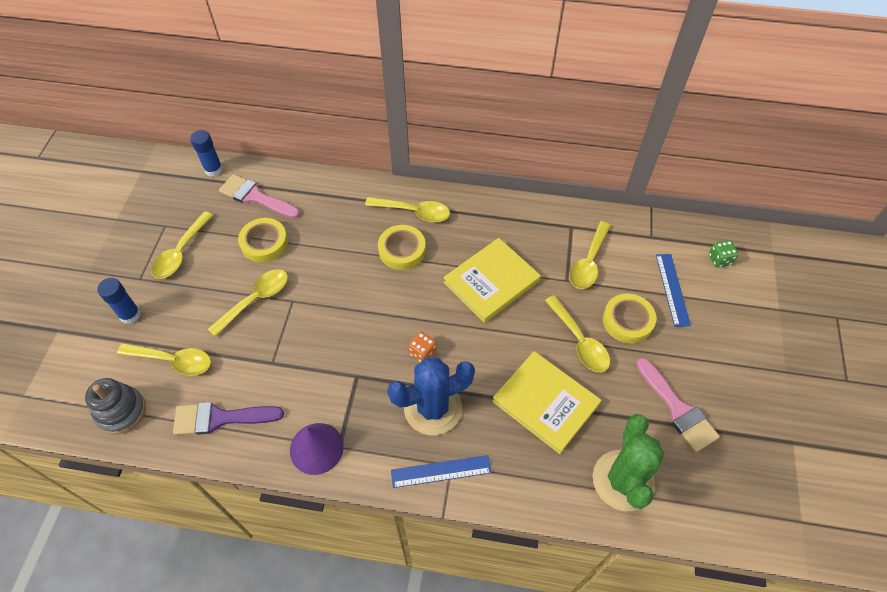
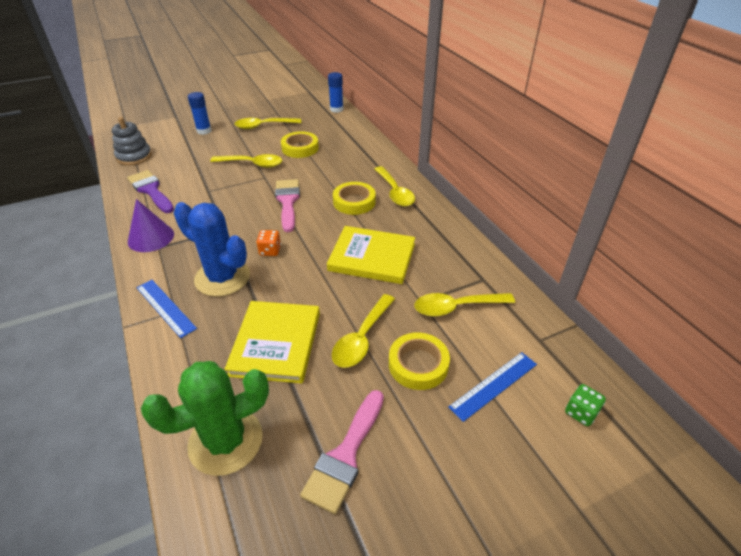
camera: 55 degrees right, 15 degrees down
(173, 361) = (182, 157): yellow spoon -> none
(256, 197) = (332, 130): pink brush -> pink brush (288, 202)

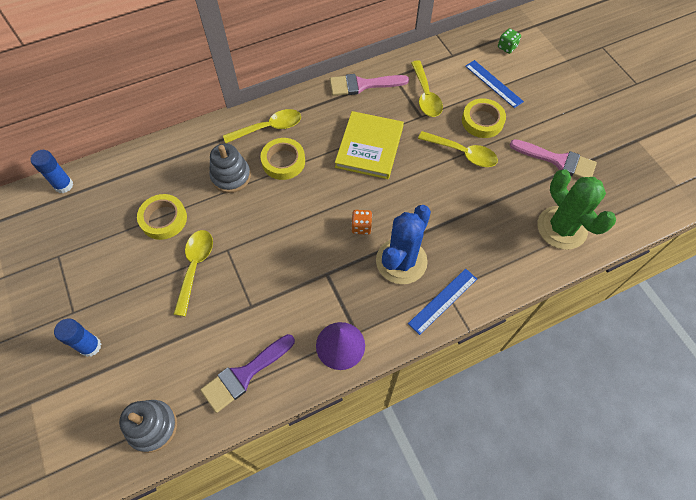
camera: 90 degrees left, 20 degrees up
(263, 126) = (93, 269): yellow spoon -> none
(276, 343) = (474, 208): yellow book -> none
(288, 202) = (279, 220): pink brush -> pink brush (363, 85)
(339, 175) = (231, 176): none -> grey stacking toy

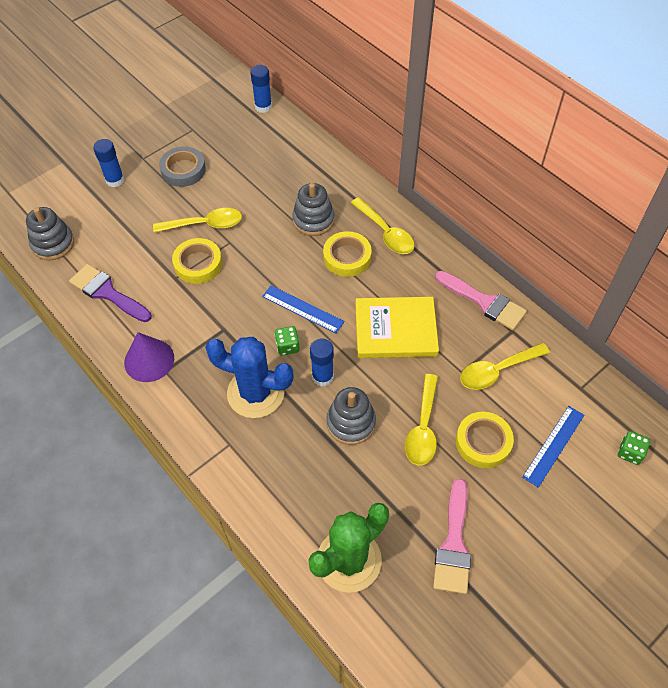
camera: 75 degrees right, 5 degrees down
(111, 275) = (183, 170): none -> grey tape
(163, 219) = (249, 185): yellow tape -> yellow tape (198, 264)
(361, 227) = (287, 346): orange dice -> green dice
(363, 85) = (484, 302): pink brush -> pink brush turned 150 degrees clockwise
(399, 208) = (322, 377): none -> blue glue stick
(443, 301) = (217, 443): blue ruler -> blue ruler (302, 309)
(447, 198) = (351, 423): none -> grey stacking toy

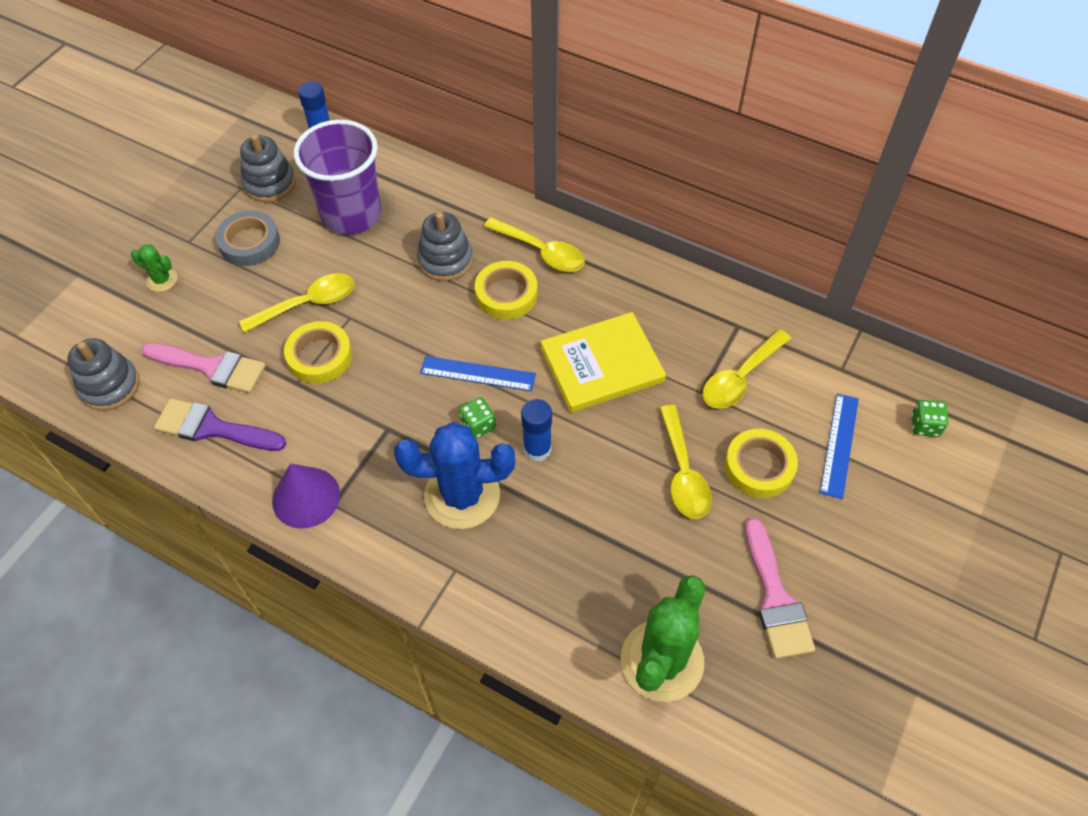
camera: 20 degrees left, 0 degrees up
(115, 180) = (162, 280): blue glue stick -> green cactus
(261, 168) = (351, 214): none -> purple cup
(351, 423) = (595, 494): grey stacking toy -> grey stacking toy (270, 183)
(484, 302) = (692, 301): pink brush -> pink brush (211, 367)

